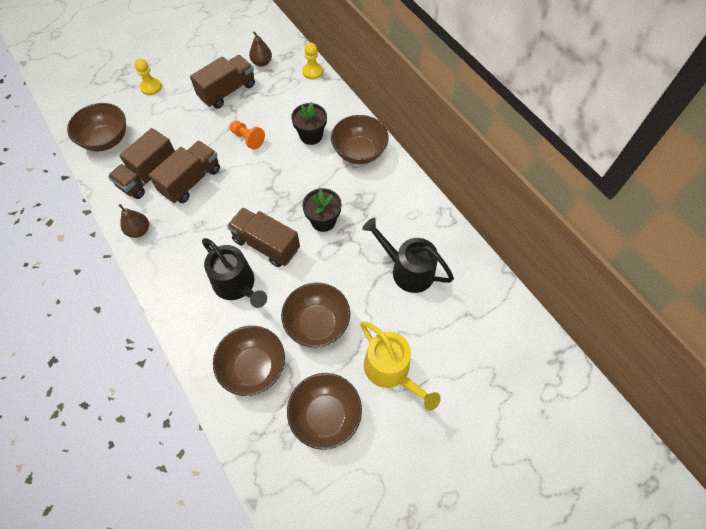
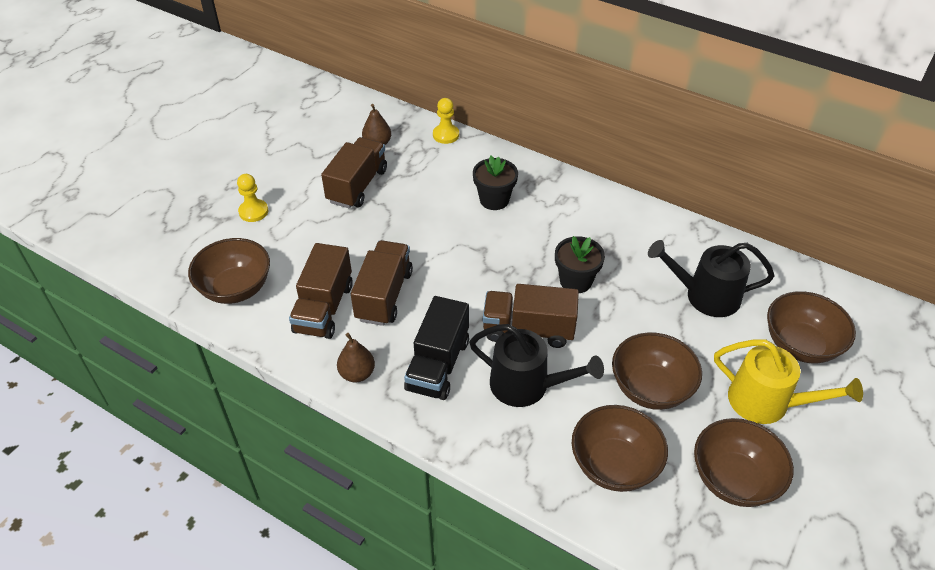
camera: 25 degrees left, 15 degrees down
(191, 245) = (438, 365): none -> black truck
(248, 139) = (421, 227): orange pawn -> none
(359, 152) = (562, 198): brown bowl -> brown bowl (800, 345)

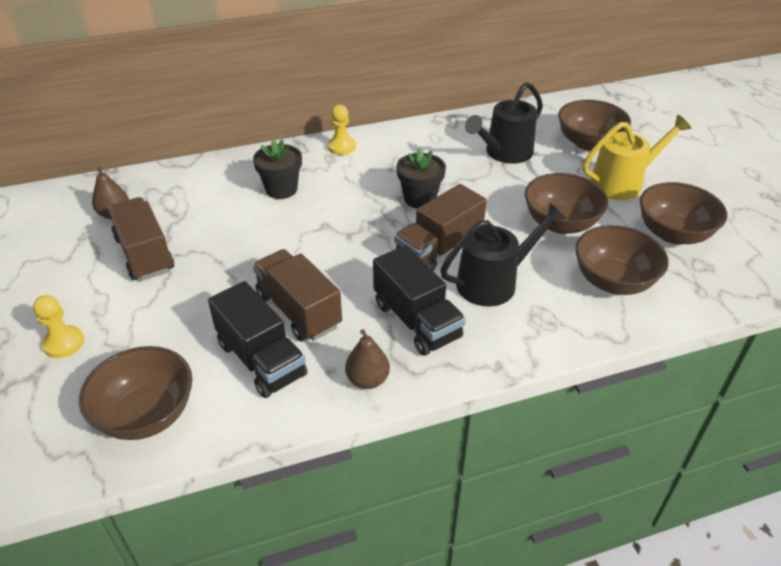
camera: 50 degrees left, 5 degrees down
(324, 308) = (261, 360): brown truck -> black truck
(446, 135) = (170, 172): yellow pawn -> yellow pawn (341, 147)

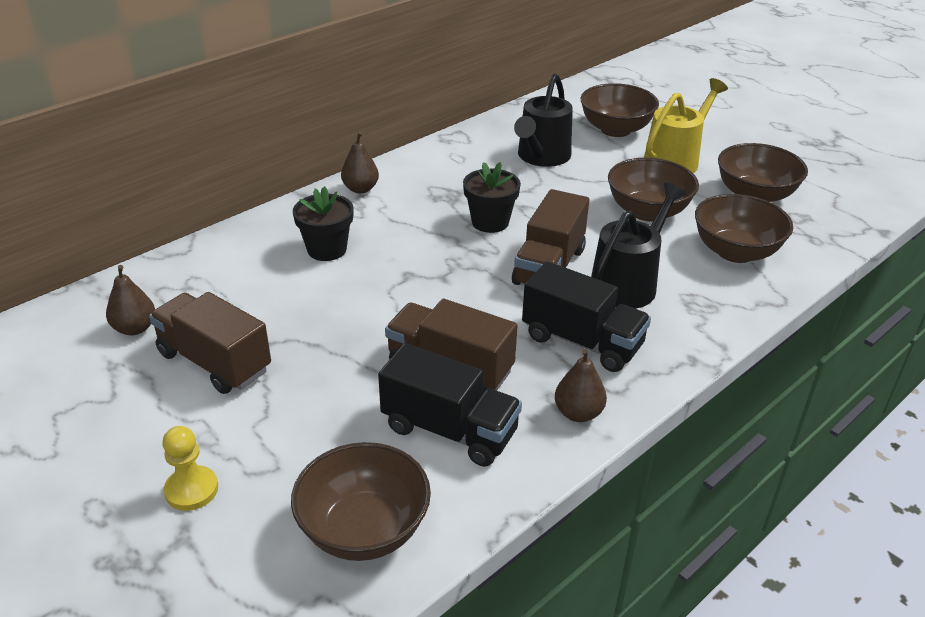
camera: 25 degrees left, 5 degrees down
(341, 147) = (360, 189): yellow pawn -> brown pear

